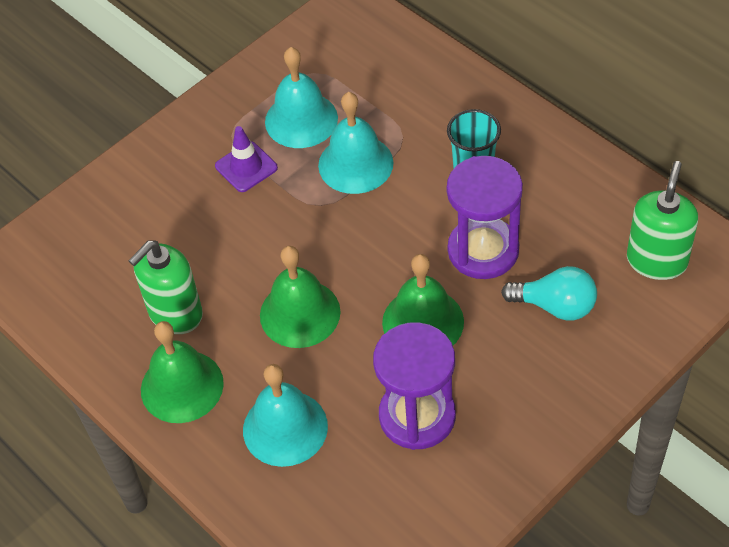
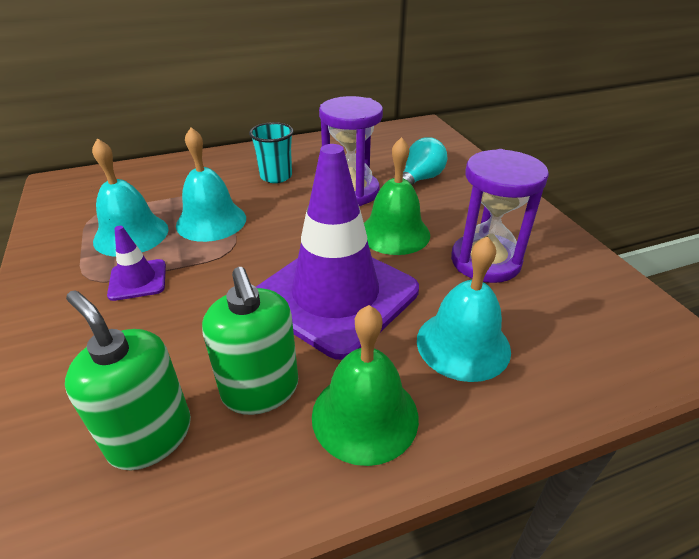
camera: 70 degrees left, 15 degrees down
(300, 313) = (335, 295): green bell -> purple traffic cone
(656, 260) = (410, 142): green soap dispenser -> green soap dispenser (150, 436)

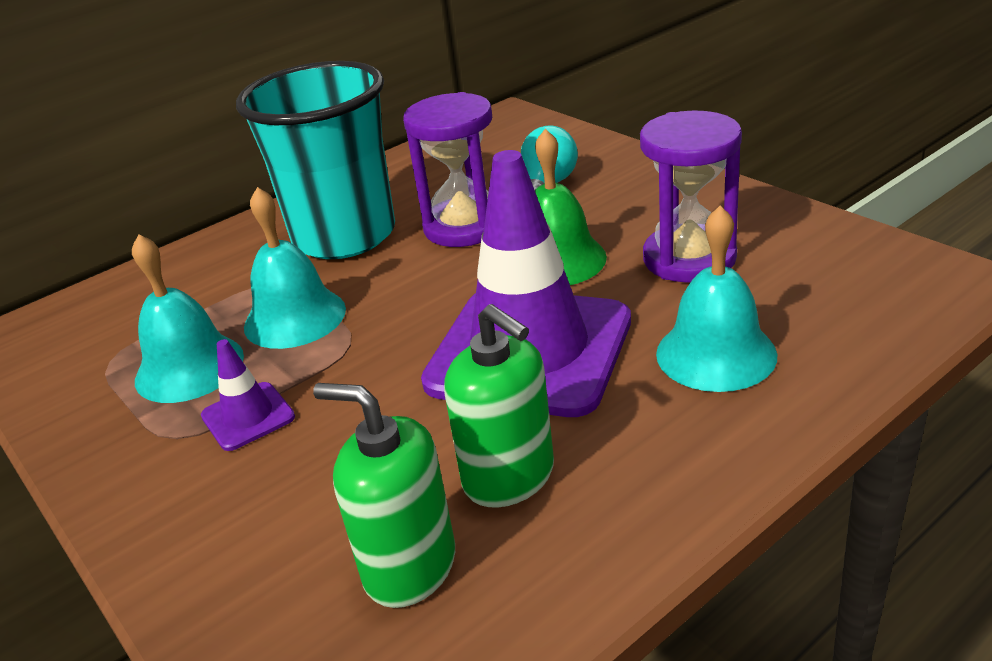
camera: 15 degrees left, 5 degrees down
(276, 176) = (344, 236): turquoise cup -> turquoise cup, size x2.17
(365, 415) = (649, 459): green bell -> none

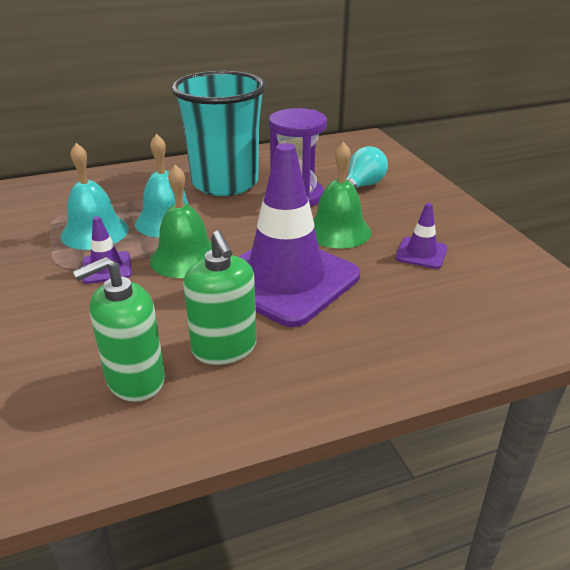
camera: 15 degrees right, 0 degrees up
(361, 364) = (185, 258): none -> green bell
(409, 567) = (135, 379): green soap dispenser -> green soap dispenser turned 75 degrees counterclockwise
(689, 258) = (421, 253): purple hourglass -> purple traffic cone
(716, 354) = (398, 316): turquoise bell -> none

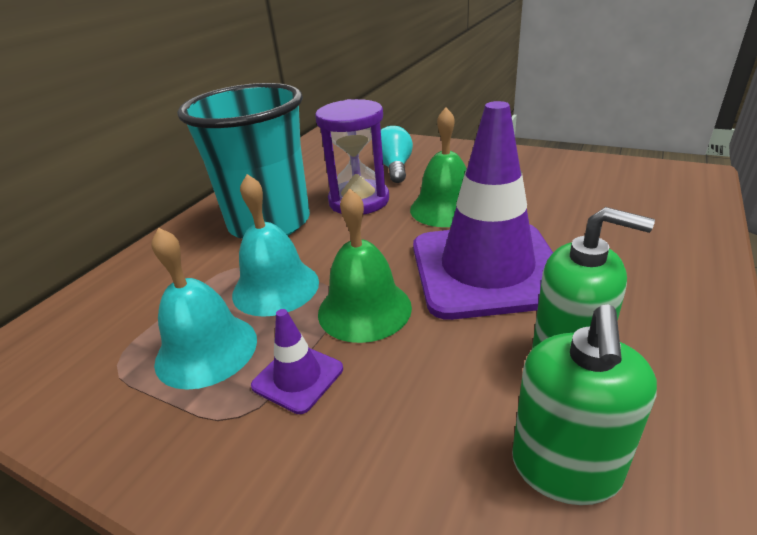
camera: 40 degrees left, 0 degrees up
(421, 253) = (531, 192): purple traffic cone -> none

